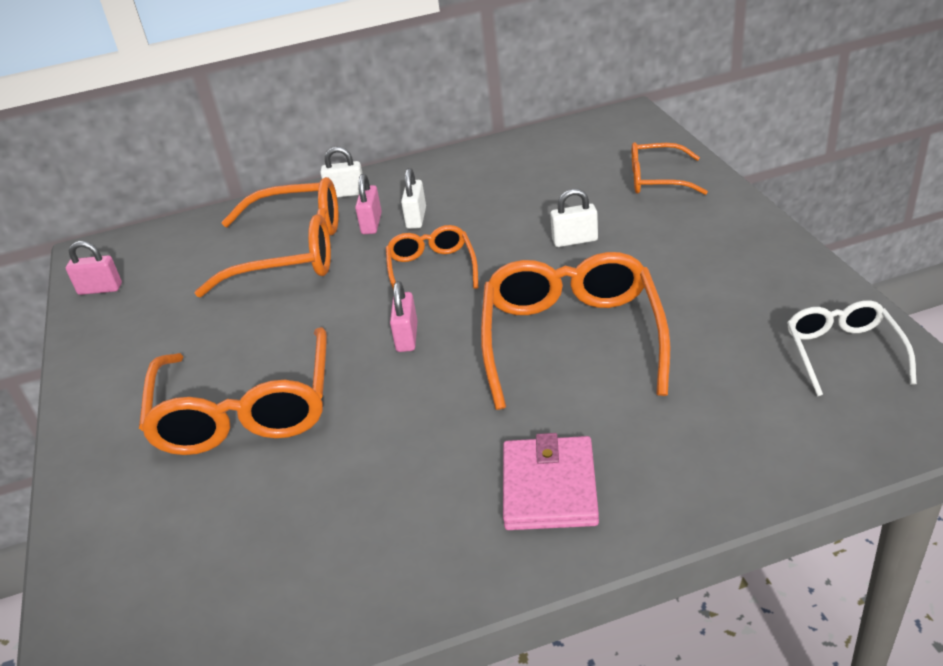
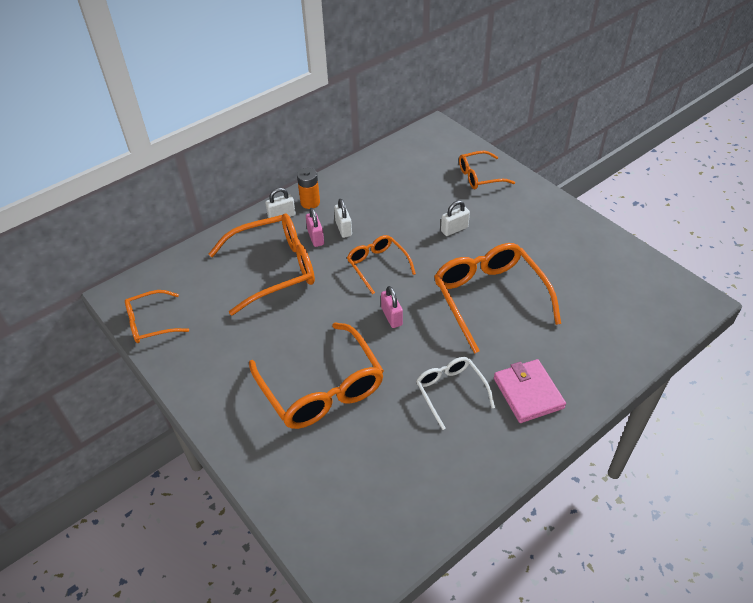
camera: 25 degrees left, 10 degrees up
(100, 289) = (151, 323): pink padlock -> orange glasses
(393, 183) = (310, 202): none -> orange battery
(843, 353) = (634, 278): white glasses -> white glasses (451, 391)

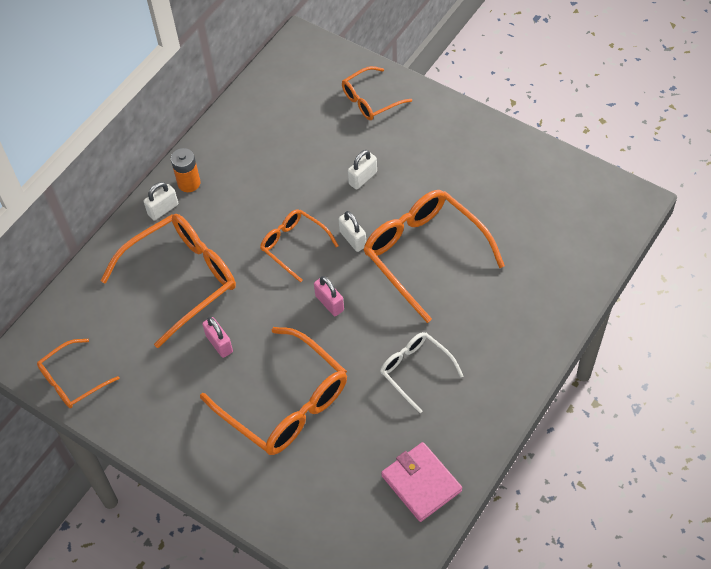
camera: 15 degrees left, 10 degrees up
(315, 237) = (212, 228): pink padlock -> pink padlock (219, 344)
(343, 228) = (240, 208): white padlock -> white padlock (353, 239)
(528, 393) = (491, 351): pink wallet -> pink wallet (421, 483)

